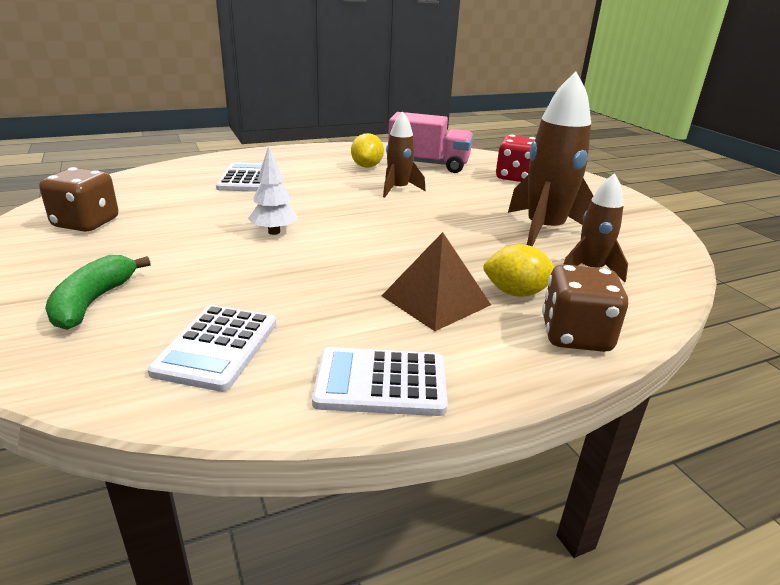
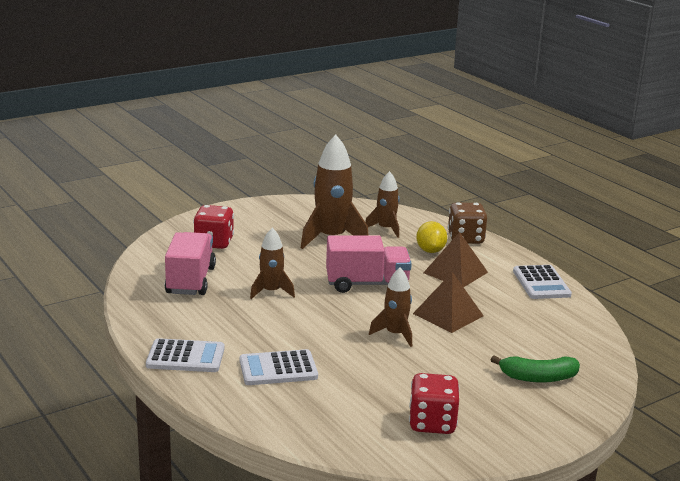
camera: 100 degrees left, 5 degrees down
(86, 223) = (432, 423): brown dice -> red dice
(217, 347) = (548, 327): white calculator -> white calculator (185, 357)
(274, 232) = (395, 334): white tree -> brown rocket
(305, 270) = (448, 314): none -> brown pyramid
(367, 166) = (209, 310): yellow lemon -> none
(407, 234) = (367, 284): none -> pink truck

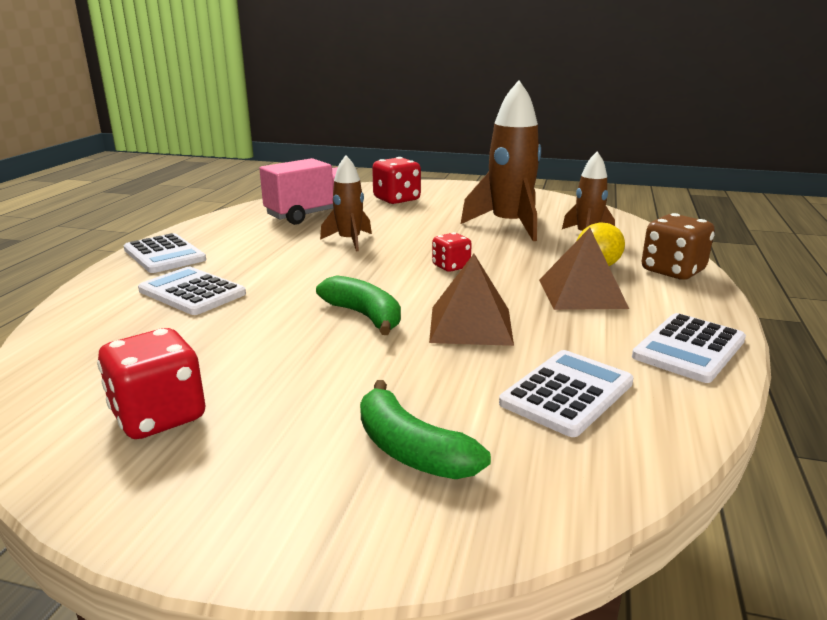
camera: 50 degrees right, 0 degrees up
(367, 284) = (451, 267): pink truck -> red dice
(395, 334) = (364, 316): brown rocket -> green banana
(539, 327) = (566, 393): none -> white calculator

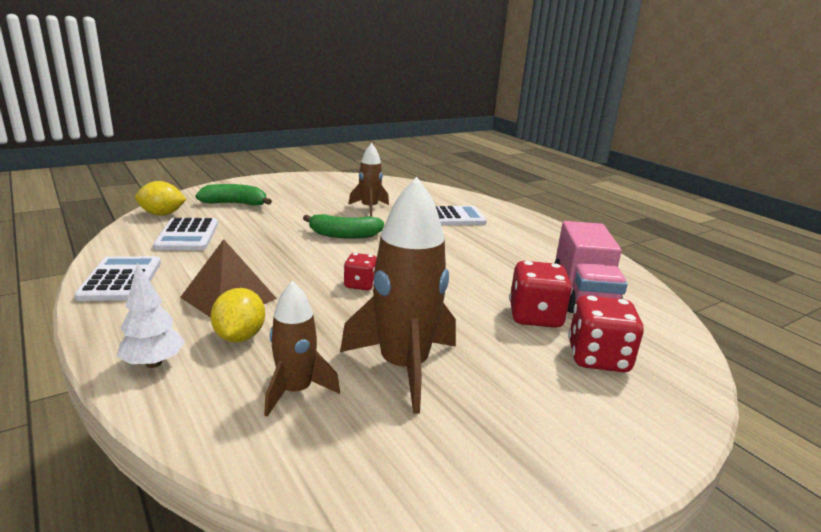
camera: 130 degrees right, 0 degrees up
(159, 416) = (338, 188): red dice -> red dice (535, 317)
(164, 255) = (532, 227): white calculator -> none
(349, 241) = (478, 278): brown rocket -> brown rocket (369, 208)
(471, 325) = (278, 249): brown pyramid -> none
(579, 475) = (162, 214): none -> yellow lemon
(672, 271) = (153, 363): brown dice -> white tree

